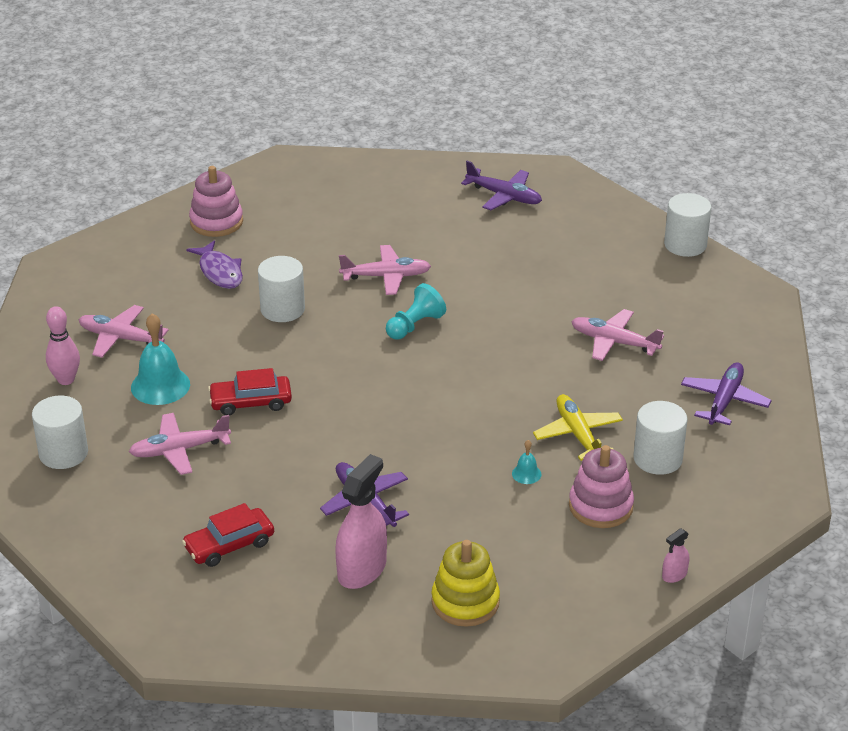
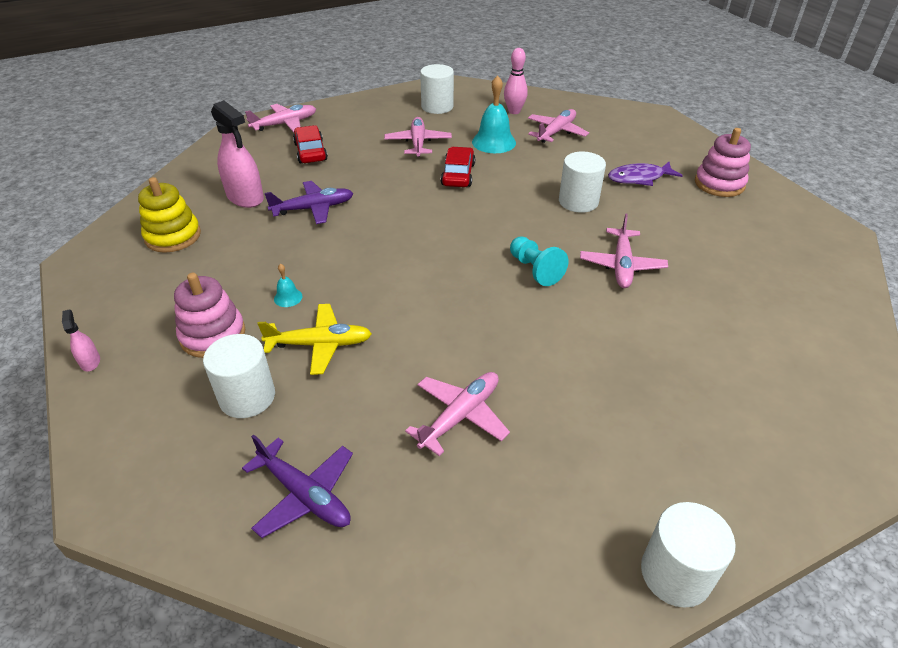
camera: 105 degrees right, 5 degrees up
(152, 598) = (285, 124): none -> pink plane
(504, 196) = (794, 388): purple plane -> none

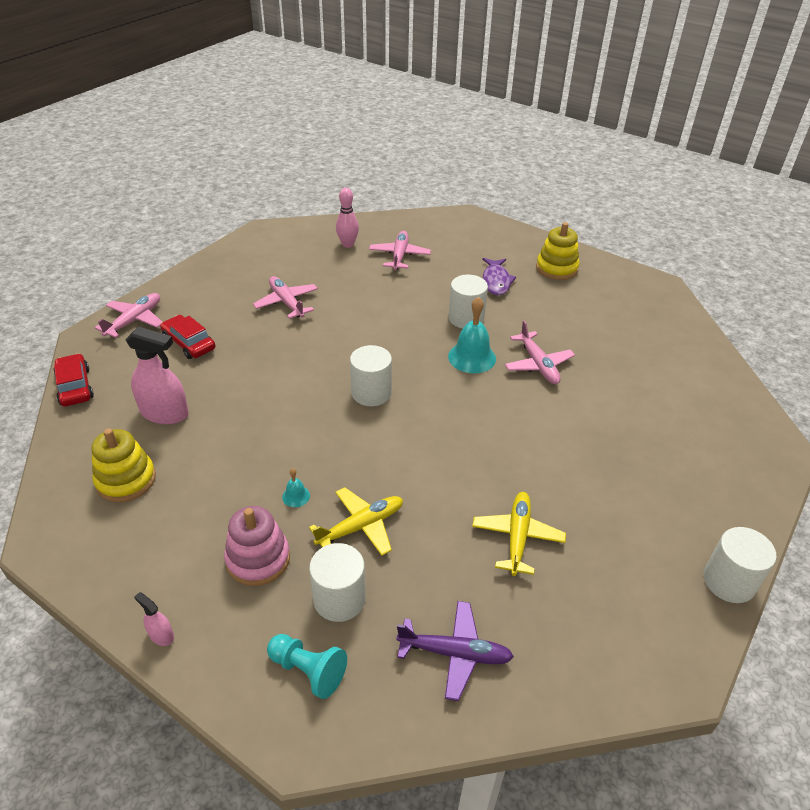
camera: 30 degrees left, 0 degrees up
(313, 208) = (243, 401): purple plane -> none
(437, 107) = (273, 258): white cylinder -> white cylinder (371, 393)
(458, 174) = (348, 324): red car -> red car (75, 386)
(460, 416) = (517, 537): pink plane -> yellow plane
(494, 142) = (354, 281): turquoise bell -> turquoise bell (472, 357)
(535, 270) = (478, 392): turquoise pawn -> turquoise pawn (308, 670)
(639, 178) = (496, 281): purple fish -> purple fish turned 45 degrees counterclockwise
(719, 184) = (556, 268): pink stacking toy -> yellow stacking toy

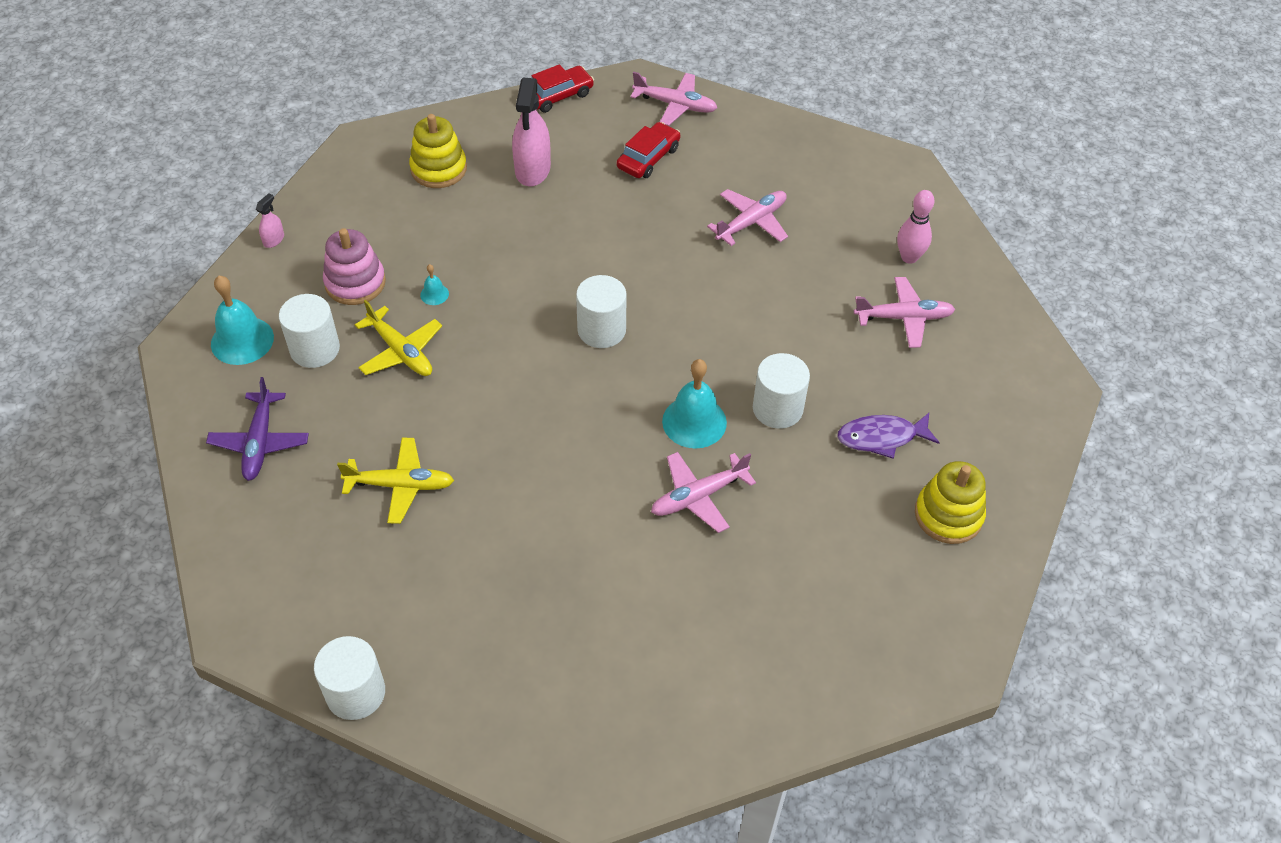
camera: 80 degrees right, 10 degrees up
(308, 670) = (242, 340): turquoise pawn -> turquoise bell

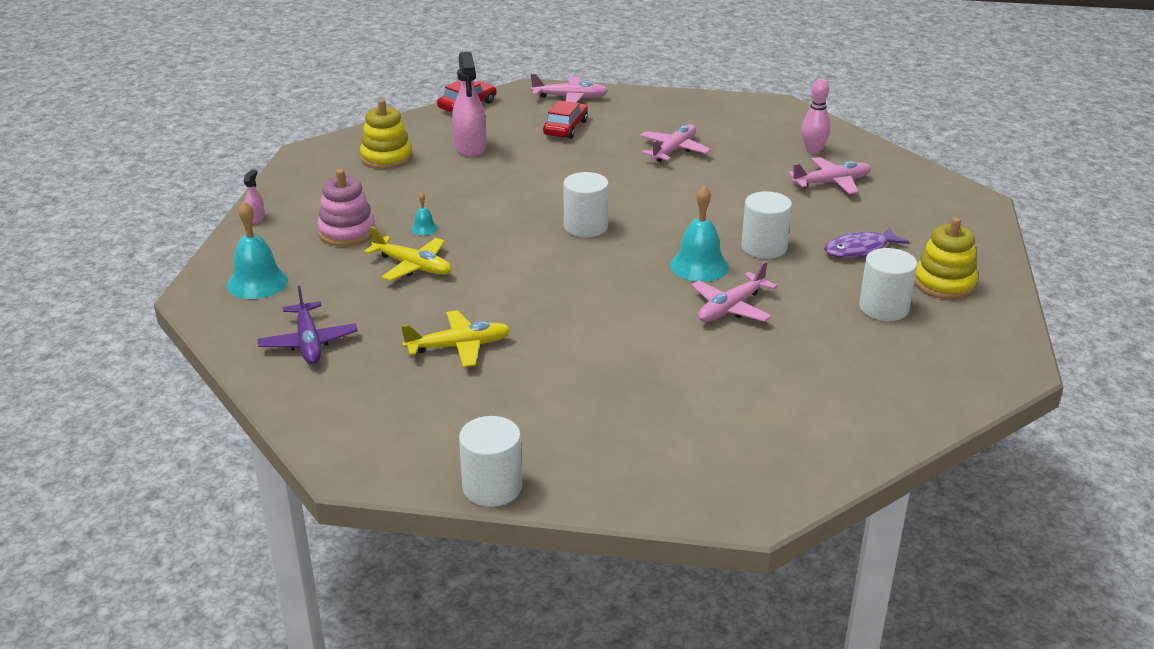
camera: 15 degrees left, 20 degrees down
(315, 349) = (330, 277): white cylinder -> white cylinder (883, 308)

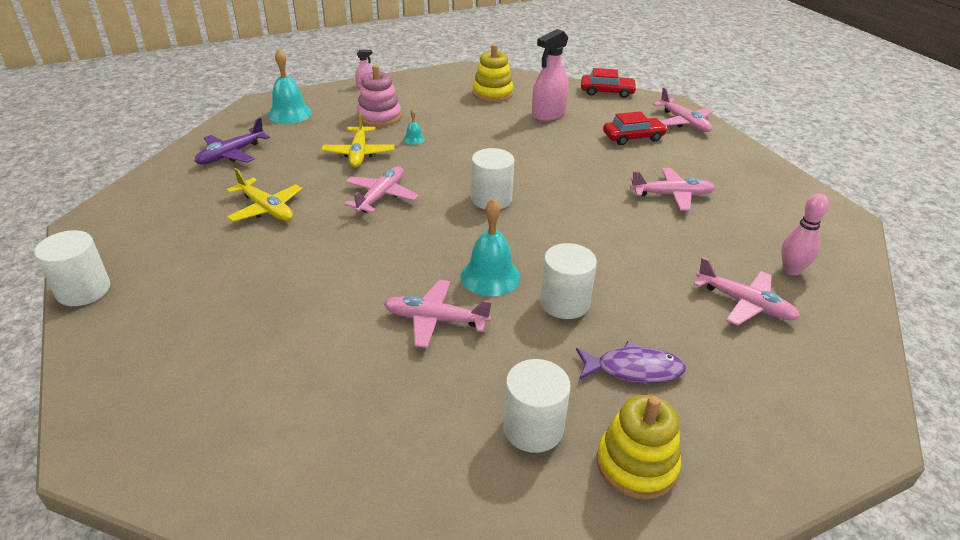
camera: 55 degrees right, 5 degrees up
(513, 278) = (381, 196): none -> pink plane
(860, 250) = (634, 369): purple fish -> purple fish turned 150 degrees clockwise

